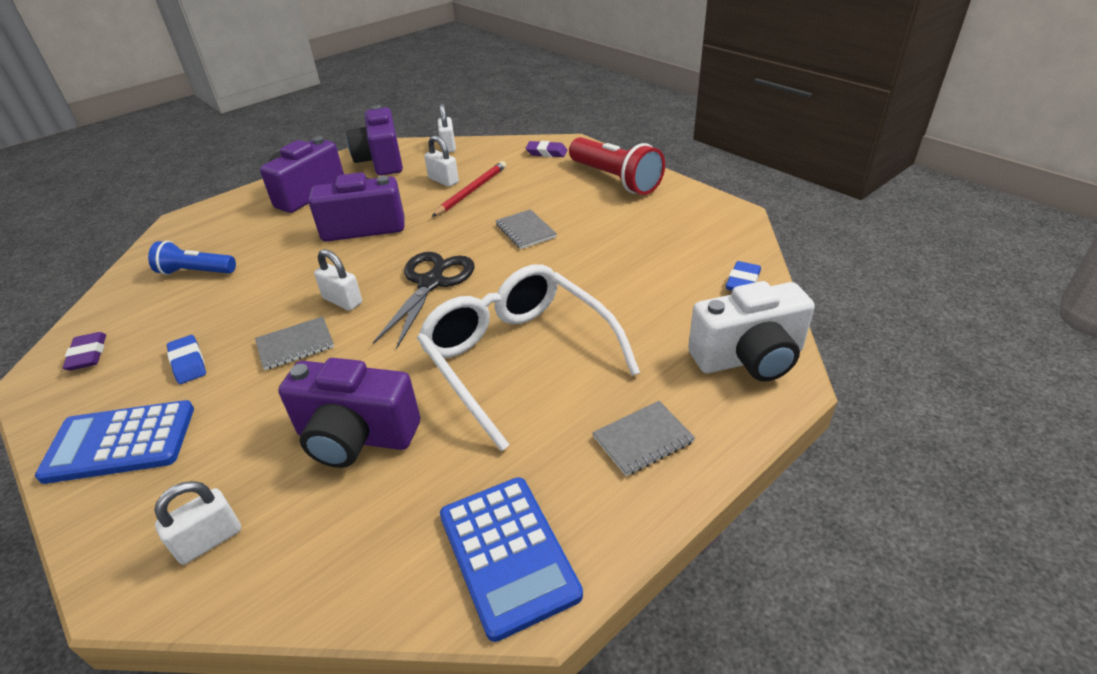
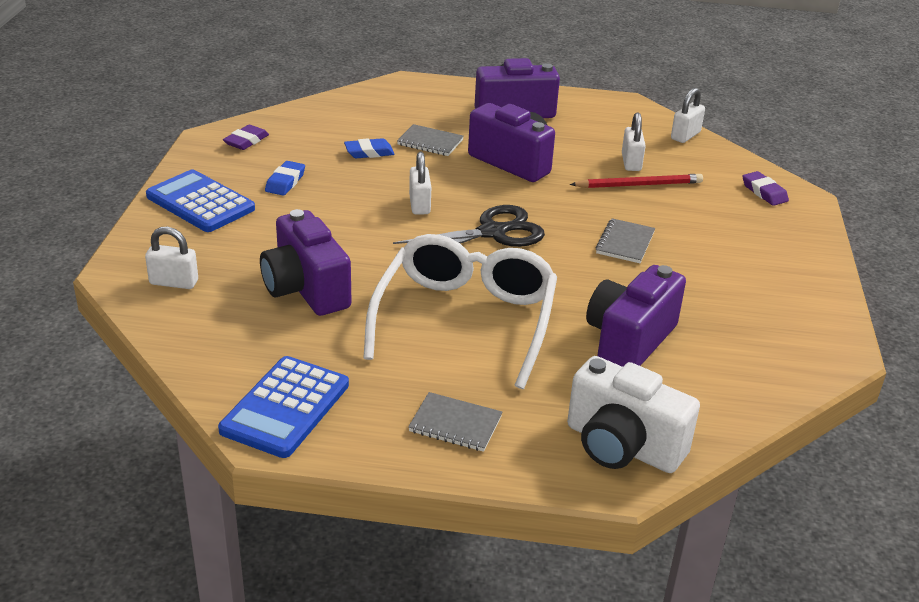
camera: 45 degrees right, 5 degrees down
(196, 272) = (365, 126): blue flashlight -> none
(295, 345) = (352, 213): grey notebook -> grey notebook (430, 142)
(381, 161) = (609, 117): purple camera -> purple camera (629, 340)
(615, 180) = (782, 254): red flashlight -> none
(742, 281) = (729, 401): blue eraser -> blue eraser (369, 152)

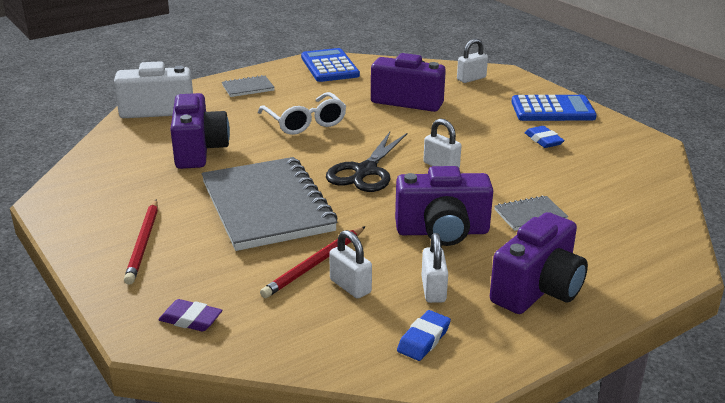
camera: 140 degrees right, 5 degrees down
(246, 141) = (630, 151): purple eraser -> none
(369, 152) = (547, 184): blue eraser -> blue eraser (423, 339)
(465, 320) = (305, 122): white glasses -> white glasses, size x0.64
(625, 243) = (267, 206): grey notebook -> grey notebook, size x2.37
(685, 136) = (339, 359): white padlock -> white padlock (433, 290)
(764, 261) = (143, 243): none -> red pencil

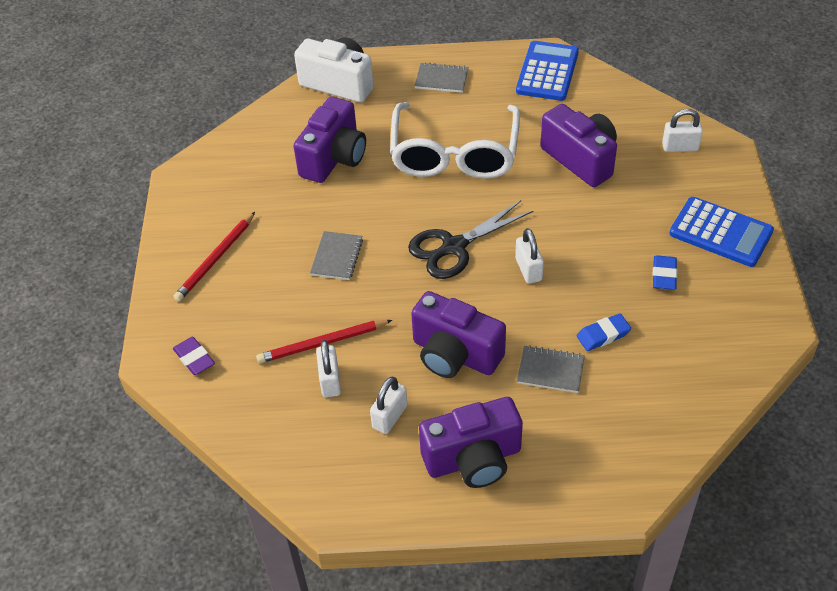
camera: 35 degrees right, 20 degrees up
(267, 206) = (337, 257): grey notebook -> grey notebook, size x0.42
(305, 122) = (454, 154): white glasses -> white glasses, size x1.57
(423, 339) = (339, 463): blue eraser -> blue eraser (603, 335)

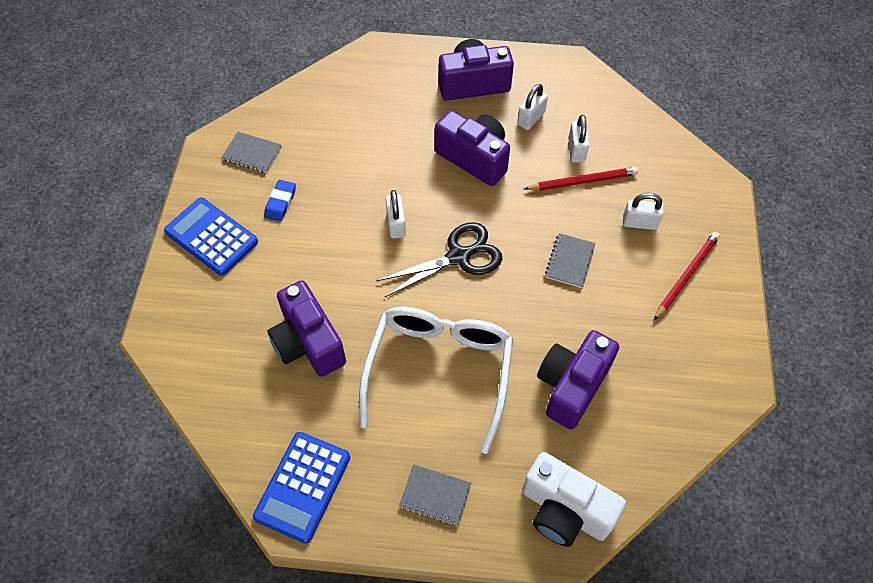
camera: 175 degrees left, 10 degrees up
(194, 358) = (690, 182): purple eraser -> none
(550, 371) = (401, 136): grey notebook -> grey notebook (252, 153)
(603, 335) = (351, 158): blue eraser -> none
(680, 147) = (200, 343): white padlock -> white padlock (639, 223)

